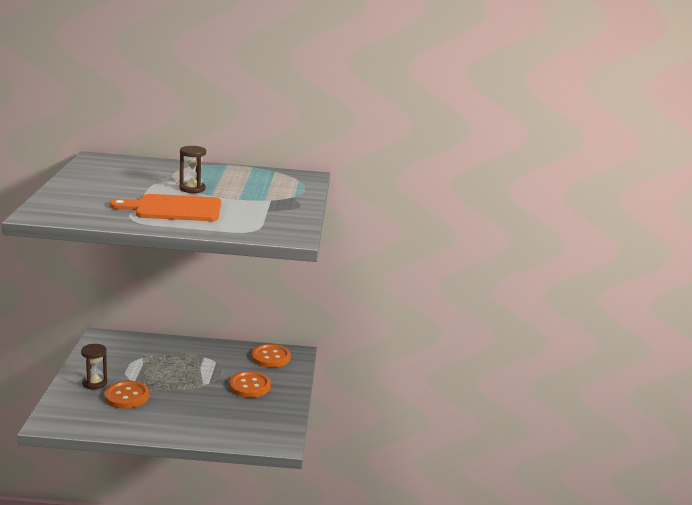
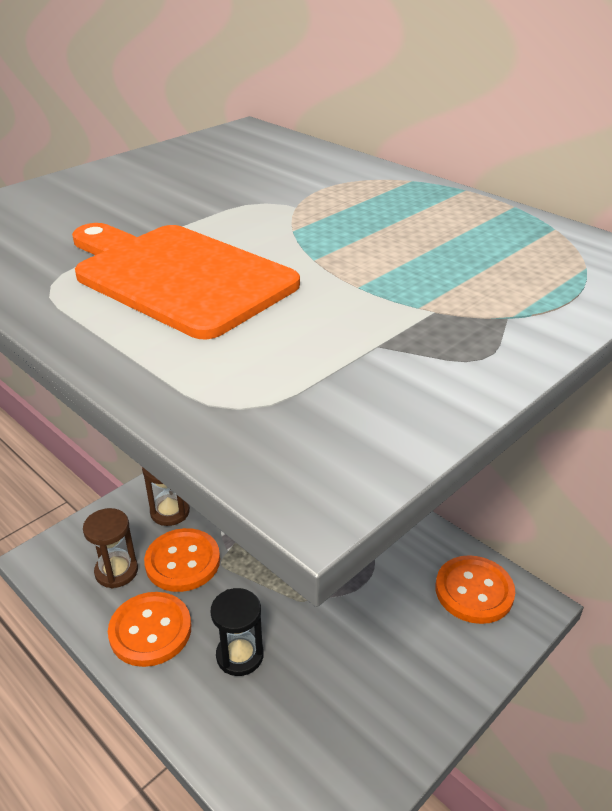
camera: 45 degrees right, 15 degrees up
(192, 189) = (299, 233): brown hourglass -> brown hourglass (116, 571)
(194, 412) = (240, 655): none -> black hourglass
(249, 386) = (380, 643): orange button -> orange button (150, 630)

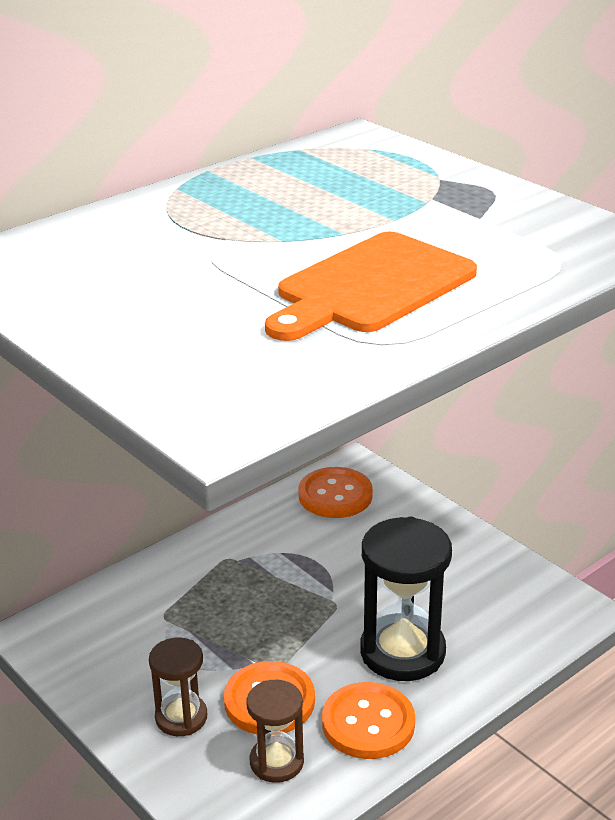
camera: 85 degrees left, 5 degrees down
(240, 655) = (402, 652): black hourglass -> black hourglass, size x1.73

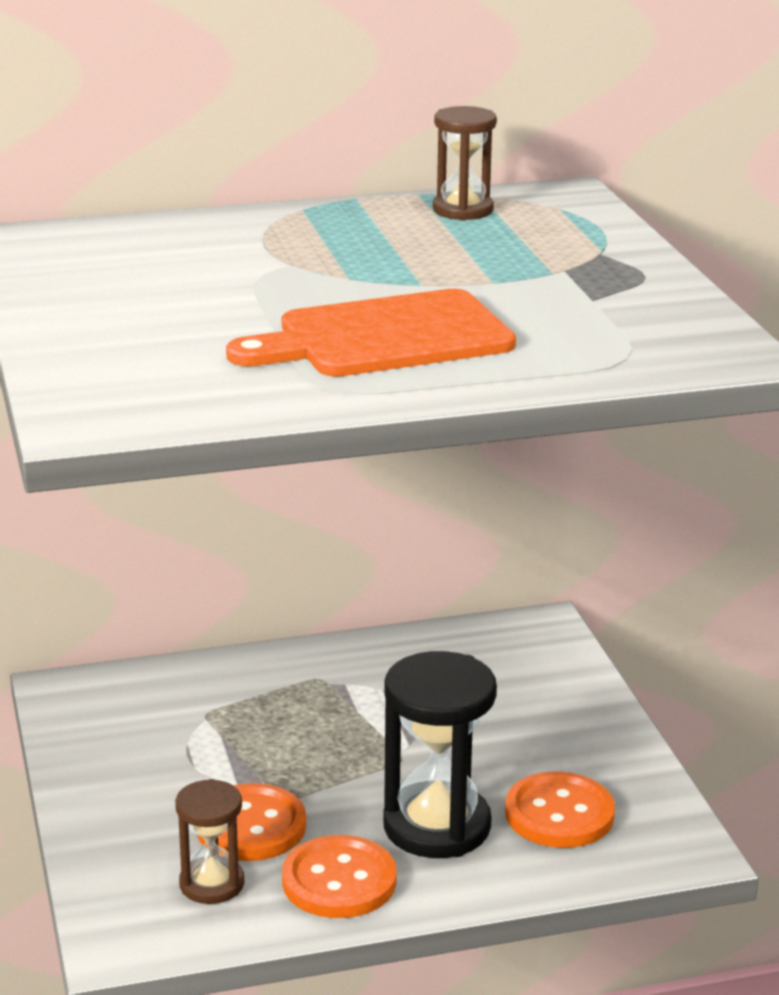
camera: 25 degrees right, 5 degrees down
(181, 717) = (148, 812): brown hourglass -> brown hourglass (463, 210)
(335, 495) = (495, 649): orange button -> orange button (559, 814)

